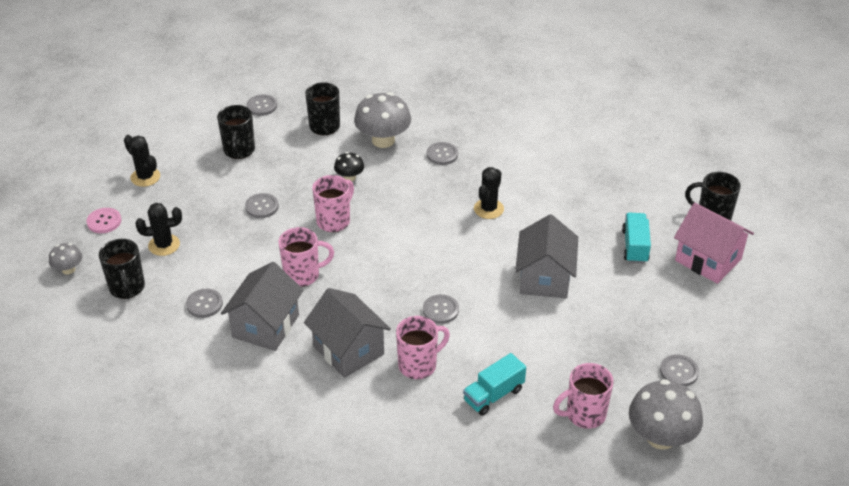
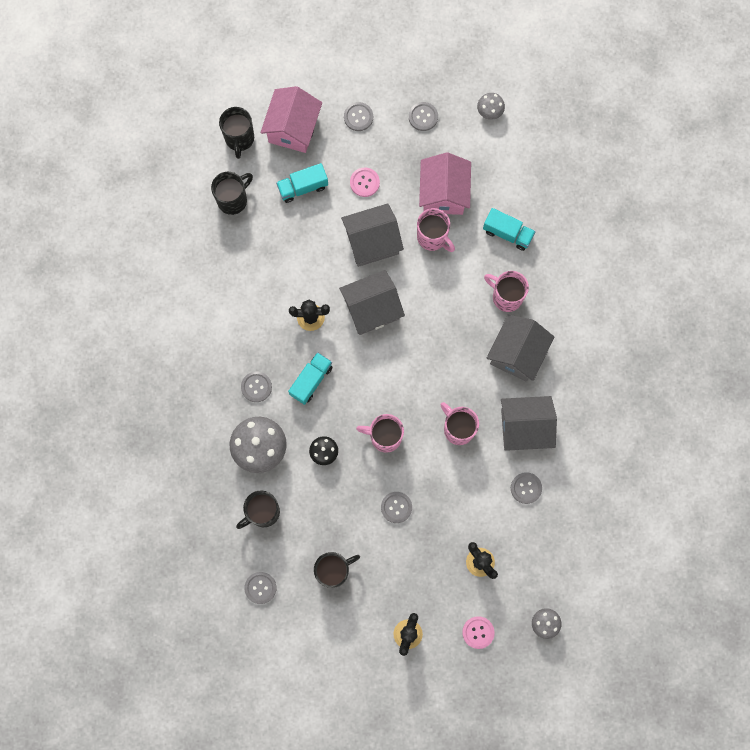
camera: 115 degrees left, 35 degrees up
(127, 288) = (540, 560): black mug -> black mug (233, 200)
(424, 190) = (311, 380): none -> turquoise truck
(440, 310) = (444, 305): grey button -> grey button (358, 117)
(470, 254) = (372, 309): none -> grey house
(572, 355) = (443, 193): none -> pink house
(584, 414) = (495, 166): pink mug -> pink mug (433, 237)
(617, 295) = (364, 182): none -> pink button
(661, 437) = (489, 111): grey mushroom -> grey mushroom, size x0.51

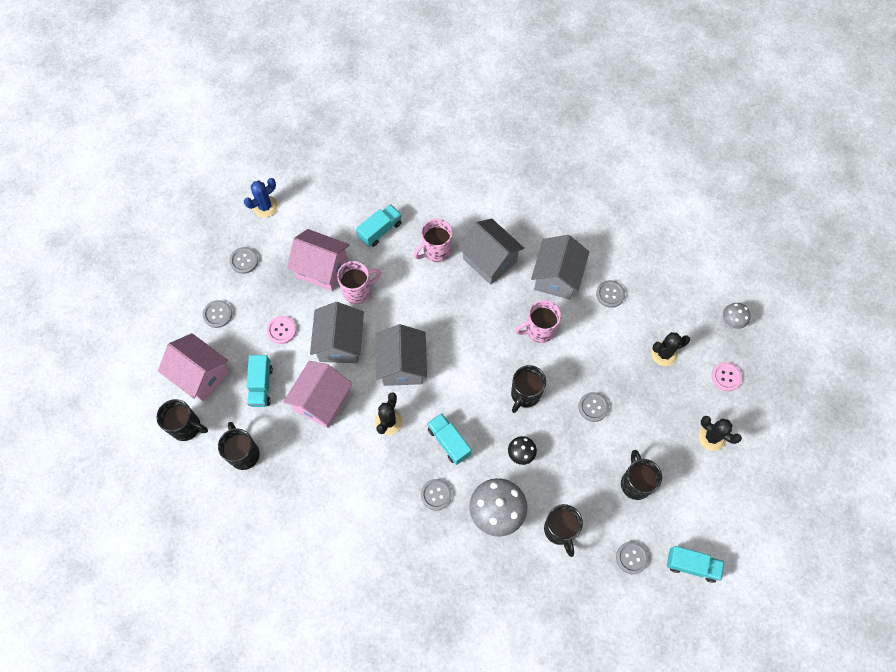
camera: 70 degrees left, 10 degrees down
(272, 647) = (692, 565): none -> turquoise truck
(308, 248) = (322, 401): none -> pink house
(384, 437) = (525, 395): pink mug -> black mug
(489, 111) = (265, 206): grey mushroom -> blue cactus

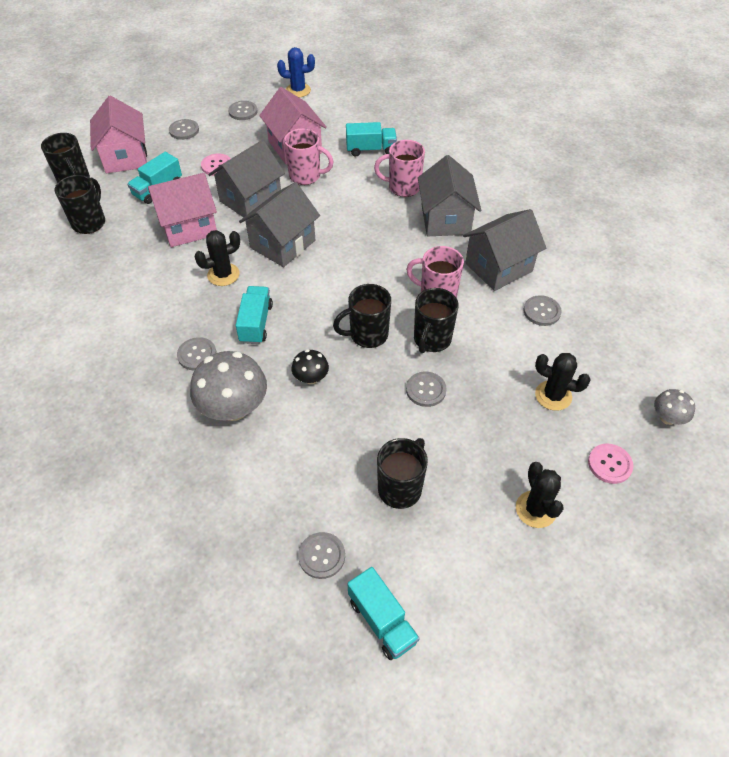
camera: 40 degrees right, 15 degrees down
(560, 530) = (275, 470): black mug -> black mug (431, 340)

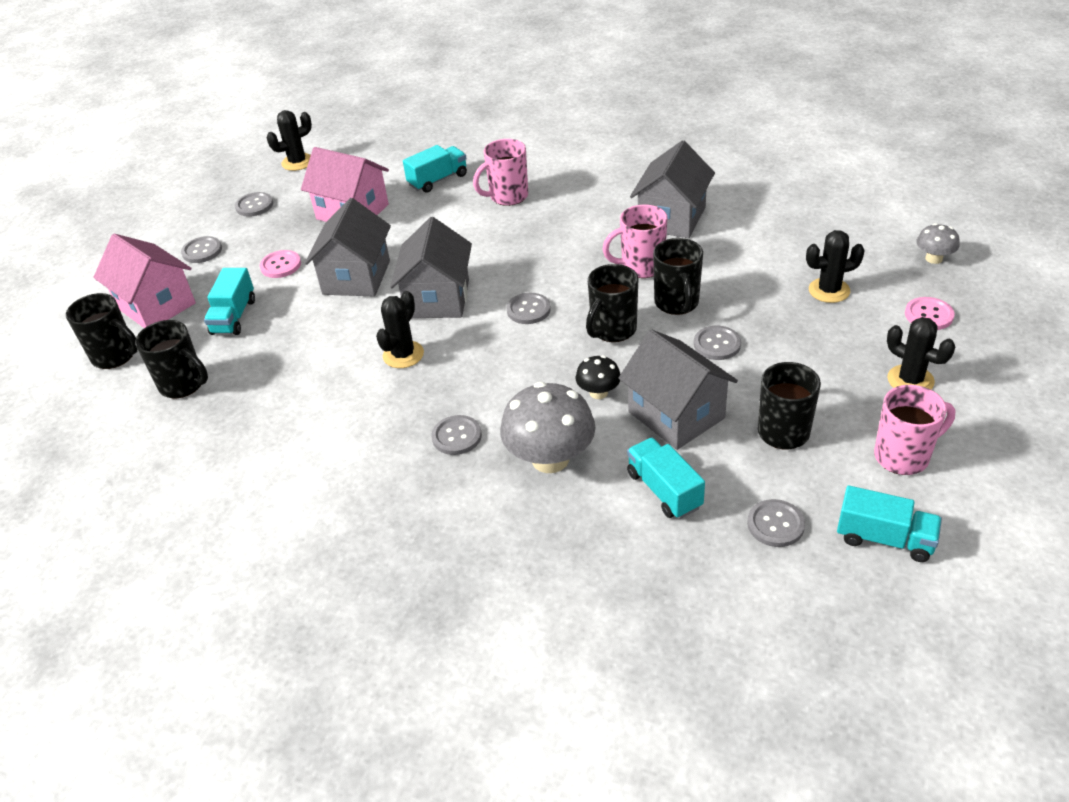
camera: 30 degrees left, 10 degrees down
(89, 222) = (183, 384): black mug -> black mug turned 135 degrees clockwise
(189, 227) = (313, 333): pink house -> none
(256, 323) = (489, 377): turquoise truck -> turquoise truck (664, 490)
(298, 90) = (297, 162): blue cactus -> black cactus
(306, 176) = (394, 231): pink mug -> pink mug (903, 456)
(445, 219) = (579, 204): grey house -> grey house (676, 415)
(541, 311) = (748, 233): grey button -> grey button (528, 310)

